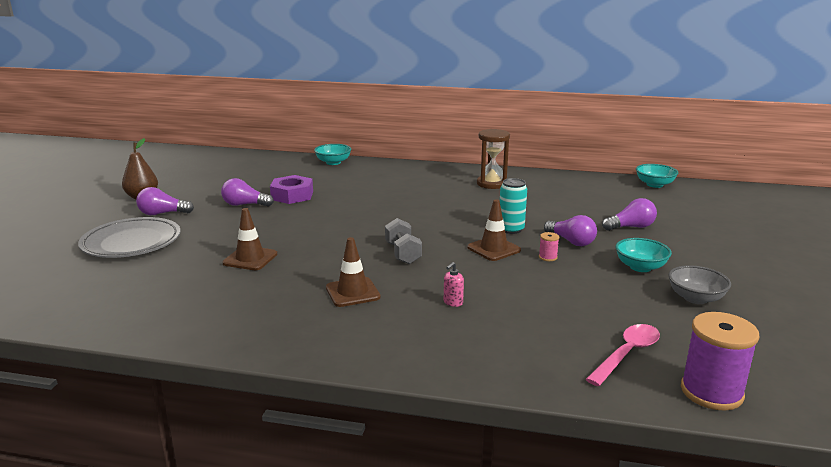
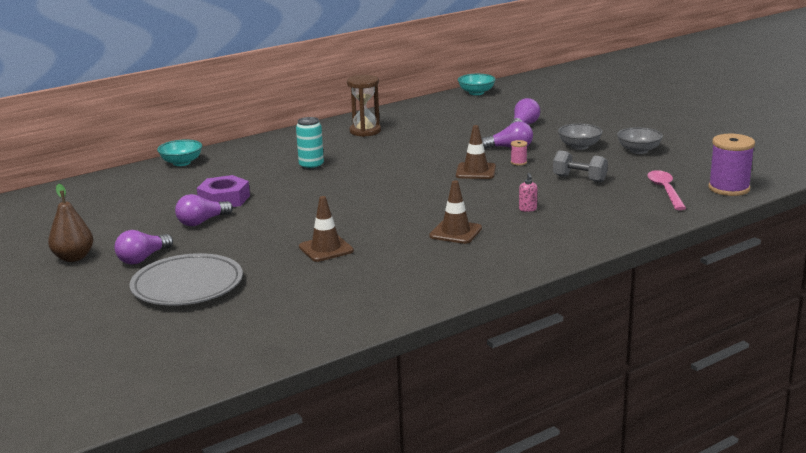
camera: 45 degrees left, 0 degrees up
(403, 253) = (426, 198): grey dumbbell -> grey dumbbell (579, 179)
(511, 229) = (456, 156): turquoise can -> turquoise can (311, 166)
(640, 267) = (579, 146): turquoise bowl -> grey bowl

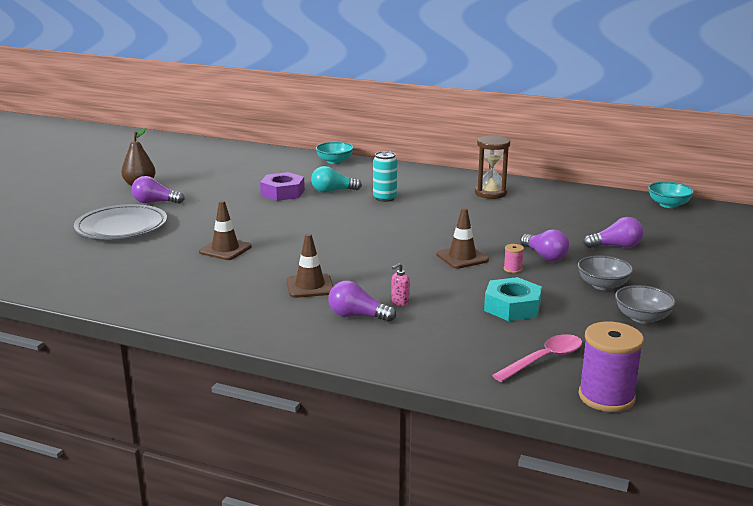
camera: 55 degrees right, 0 degrees up
(202, 222) = (234, 199): purple light bulb -> purple light bulb (357, 316)
(258, 180) = (333, 191): none -> turquoise light bulb
(579, 179) = (512, 307): grey dumbbell -> turquoise nut

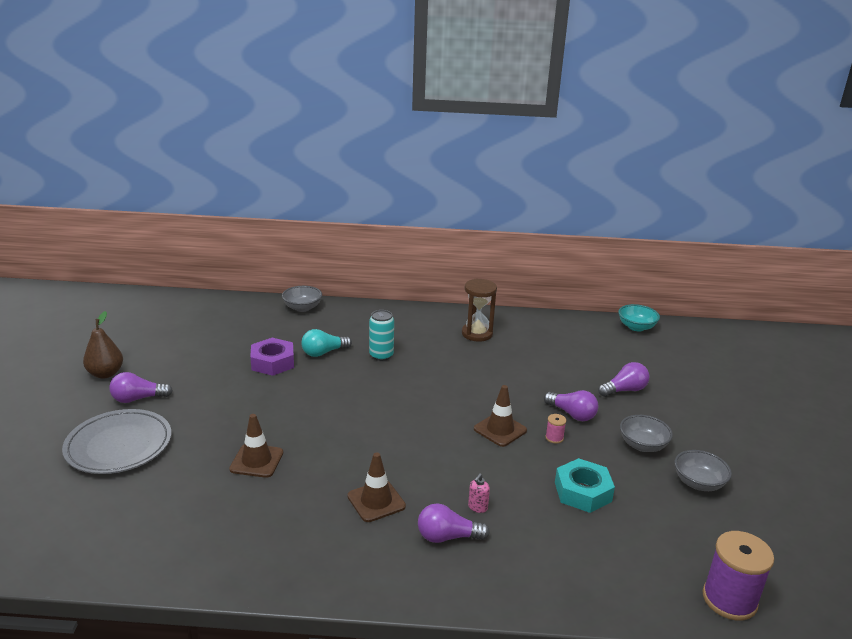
camera: 20 degrees left, 5 degrees up
(335, 161) = (302, 308): turquoise bowl -> grey bowl
(544, 359) = (650, 560): pink spoon -> none

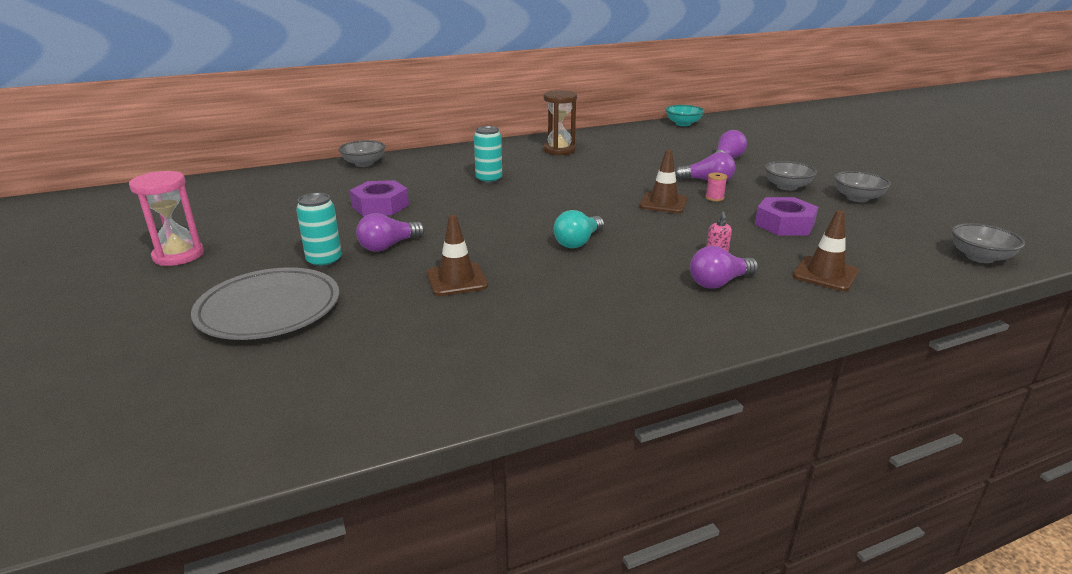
camera: 25 degrees left, 0 degrees up
(106, 374) = (178, 255): brown pear -> pink hourglass
(138, 399) = (248, 266): purple light bulb -> purple light bulb (389, 246)
(187, 410) = (324, 261): none -> turquoise can
(323, 352) = (427, 189): turquoise light bulb -> turquoise light bulb (578, 242)
(376, 501) = (620, 276): brown traffic cone -> brown traffic cone (825, 274)
(583, 492) = (784, 224): turquoise nut -> purple nut
(729, 599) = (979, 257): purple spool -> grey bowl

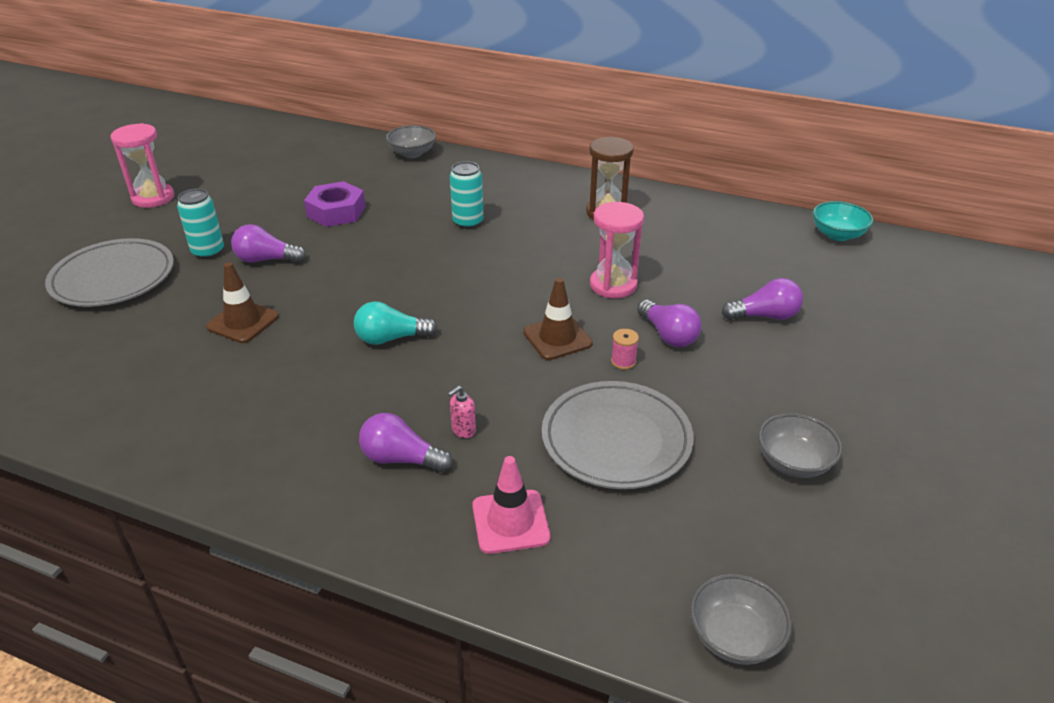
camera: 45 degrees right, 10 degrees up
(636, 174) = (613, 285): none -> pink hourglass
(784, 224) = (616, 439): purple nut -> grey plate
(787, 187) = (743, 394): grey bowl -> none
(825, 274) = (510, 522): brown traffic cone -> pink traffic cone

